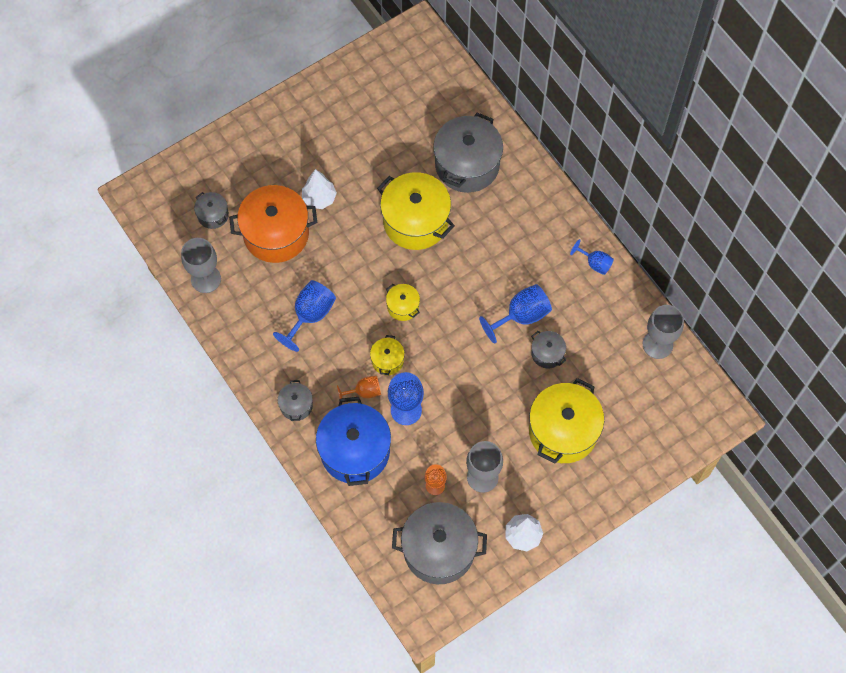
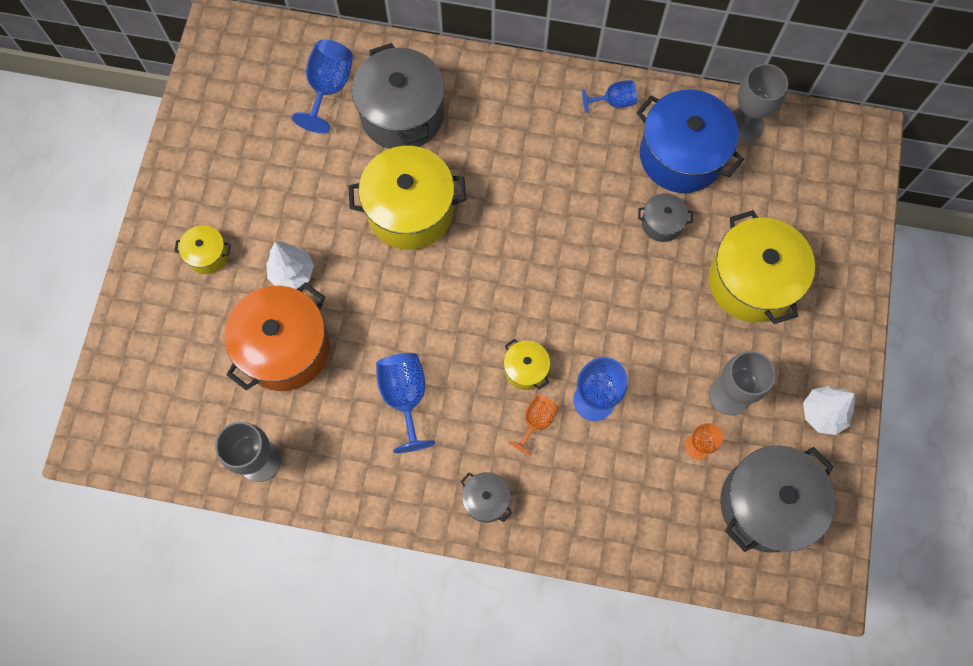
camera: 45 degrees left, 5 degrees up
(213, 215) = (199, 389): grey pot -> none
(355, 451) = (589, 488): blue pot -> blue pot (681, 155)
(403, 306) = (485, 303): yellow pot -> yellow pot (208, 255)
(521, 316) = (602, 210): blue goblet -> blue goblet (328, 88)

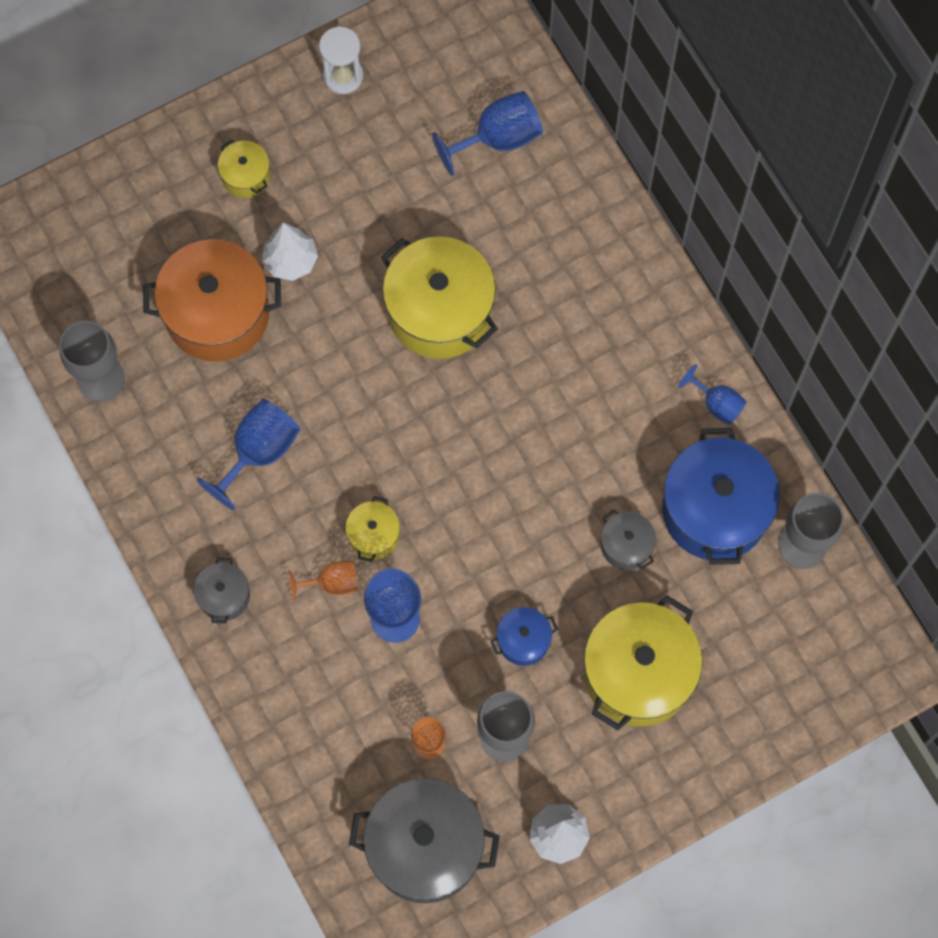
camera: 50 degrees right, 0 degrees up
(198, 144) = (343, 76): none -> white hourglass
(402, 114) = (530, 224): grey pot -> none
(674, 333) = (523, 640): none -> blue pot

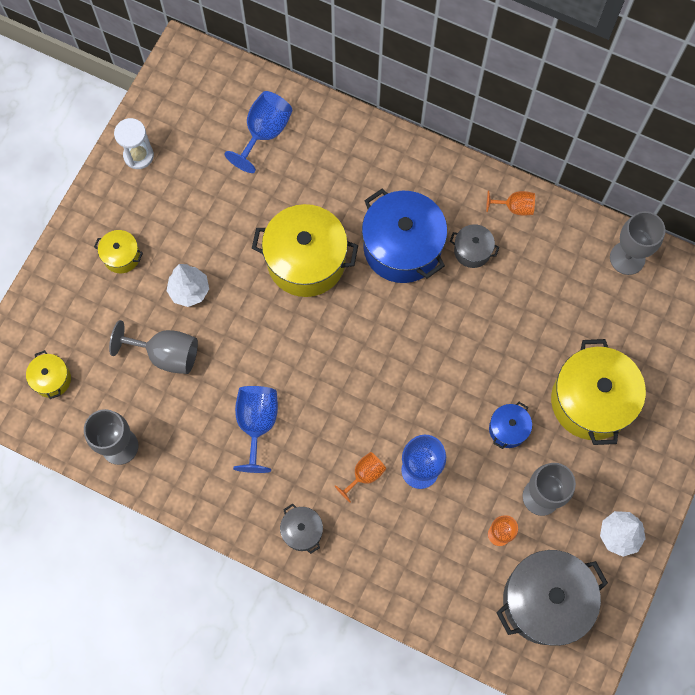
camera: 35 degrees left, 0 degrees up
(217, 314) = (166, 354): orange pot -> grey goblet
(373, 535) = (368, 427): yellow pot -> yellow pot (52, 379)
(626, 545) = (525, 328): grey pot -> grey pot (472, 251)
(715, 510) = (561, 271): blue pot -> blue pot (402, 247)
(717, 404) = (514, 207): blue goblet -> orange goblet

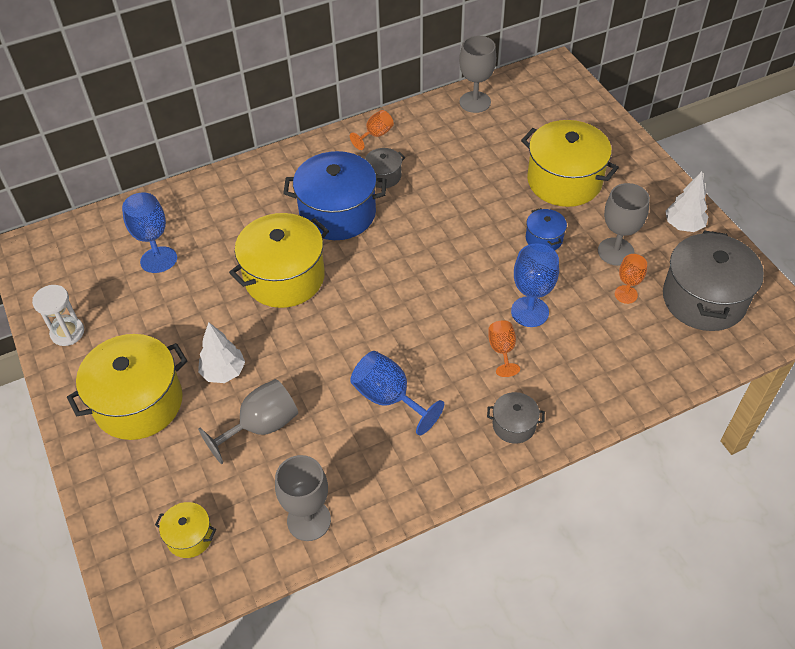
camera: 50 degrees left, 20 degrees down
(121, 256) = (138, 403): yellow pot -> yellow pot, size x2.10

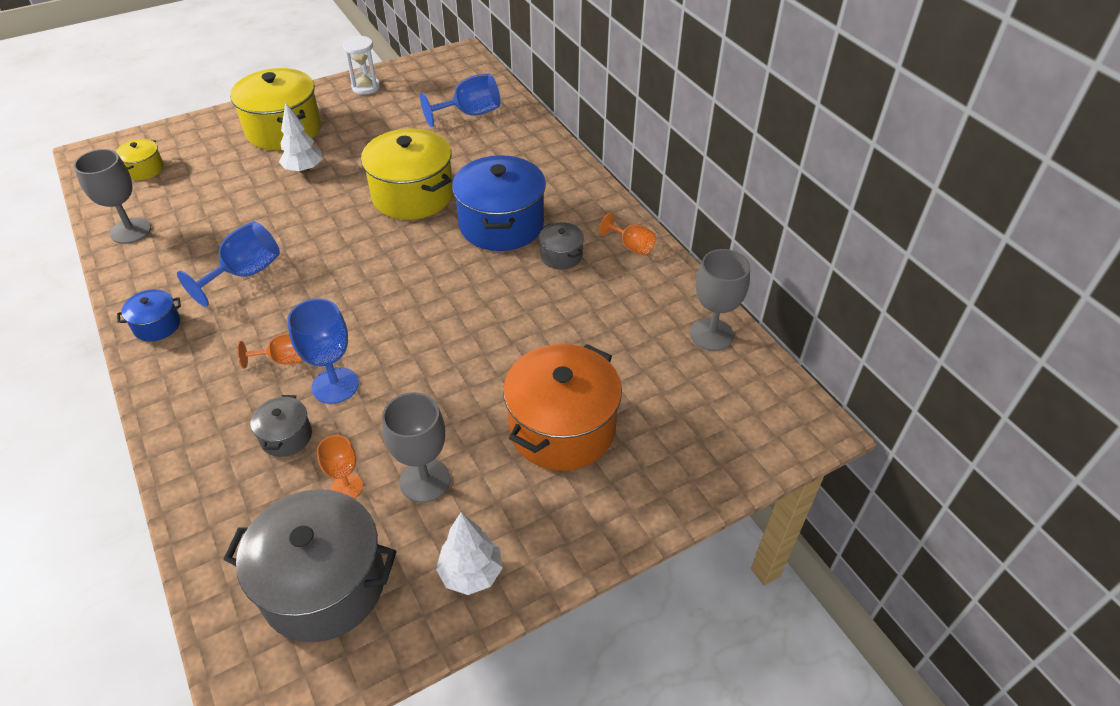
camera: 85 degrees right, 5 degrees down
(261, 426) = (238, 196): grey goblet -> none
(514, 425) = (181, 369): grey pot -> grey pot (286, 436)
(544, 239) = (453, 402): blue pot -> blue pot (157, 325)
(564, 181) = (562, 428): yellow pot -> orange pot

